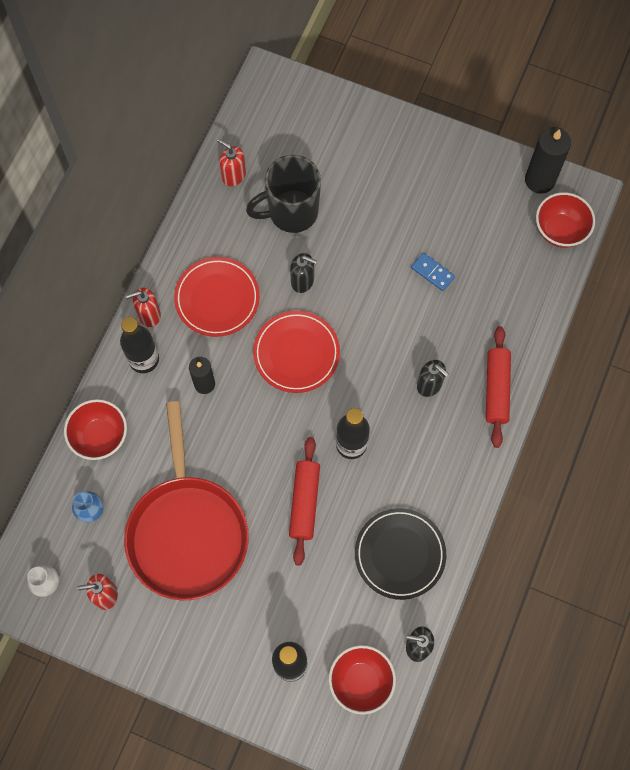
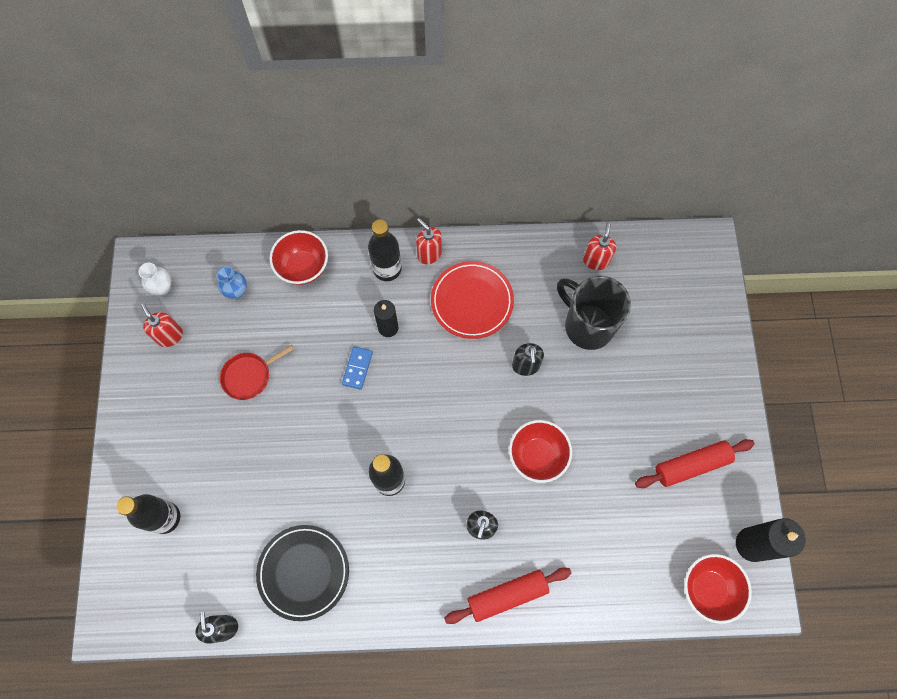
camera: 65 degrees right, 0 degrees up
(187, 532) = (249, 376): red pan -> red pan, size x0.43
(296, 353) = (453, 392): red plate -> none
(304, 502) = (317, 463): red rolling pin -> red rolling pin (691, 465)
(361, 681) = (172, 588): red bowl -> red bowl (537, 456)
(432, 273) = (595, 480): blue domino -> blue domino (357, 368)

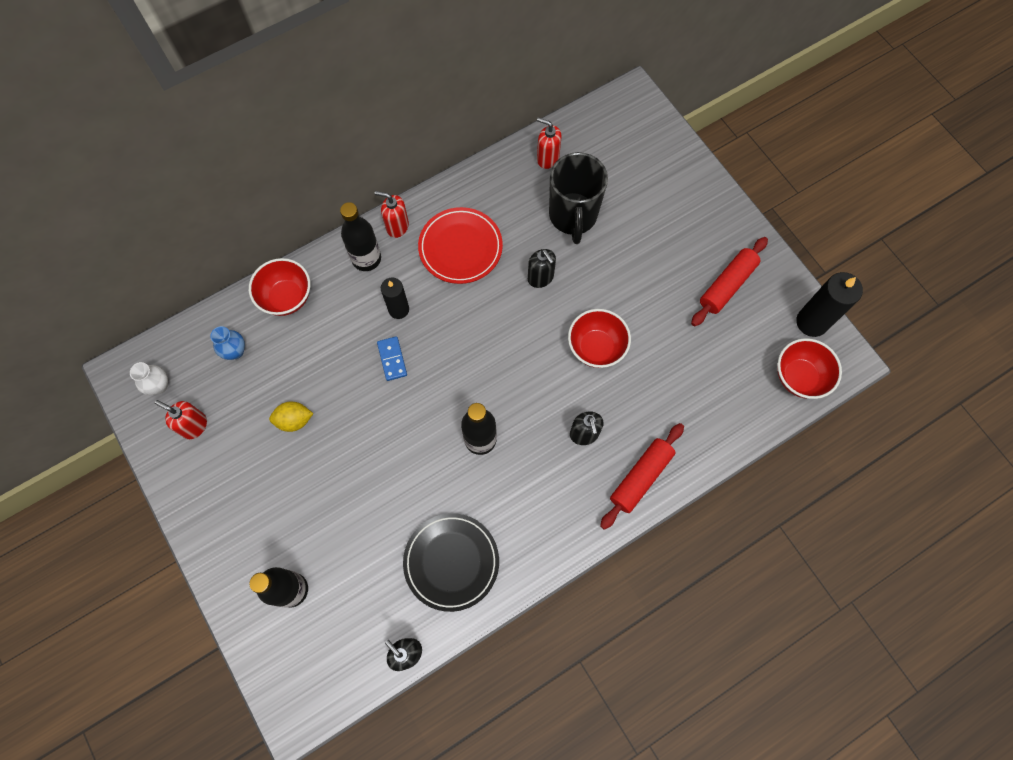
camera: 30 degrees left, 0 degrees up
(249, 376) = (294, 420): red pan -> yellow lemon
(587, 325) = (573, 216): black mug -> black mug turned 105 degrees counterclockwise
(595, 260) = (547, 158): red soap dispenser -> red soap dispenser turned 45 degrees counterclockwise

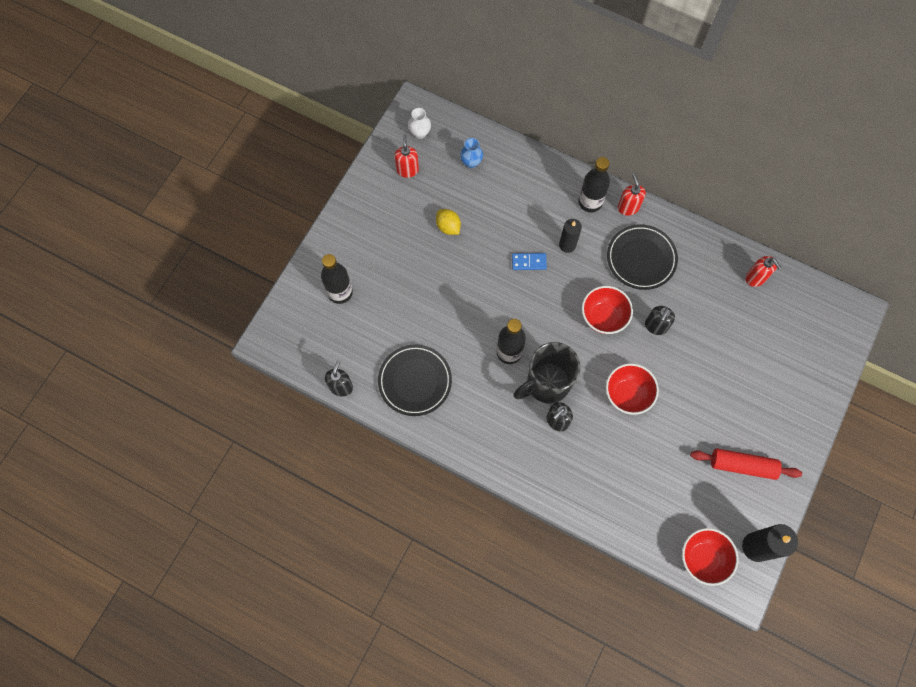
camera: 60 degrees right, 0 degrees up
(287, 297) = (528, 170): red bowl -> red bowl (603, 317)
(392, 359) = (529, 262): blue domino -> blue domino turned 45 degrees clockwise
(460, 248) = (641, 258): red plate -> black plate
(547, 158) = (755, 278): red soap dispenser -> red soap dispenser turned 150 degrees clockwise
(573, 216) = (720, 322): black mug -> black mug (546, 384)
(641, 477) = (550, 478): red rolling pin -> none

